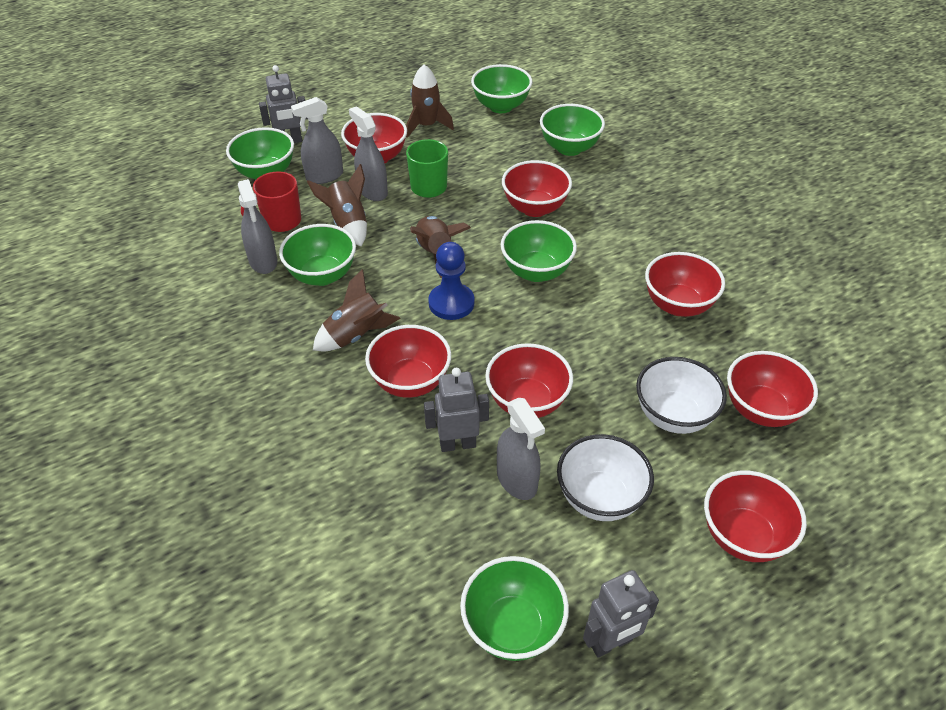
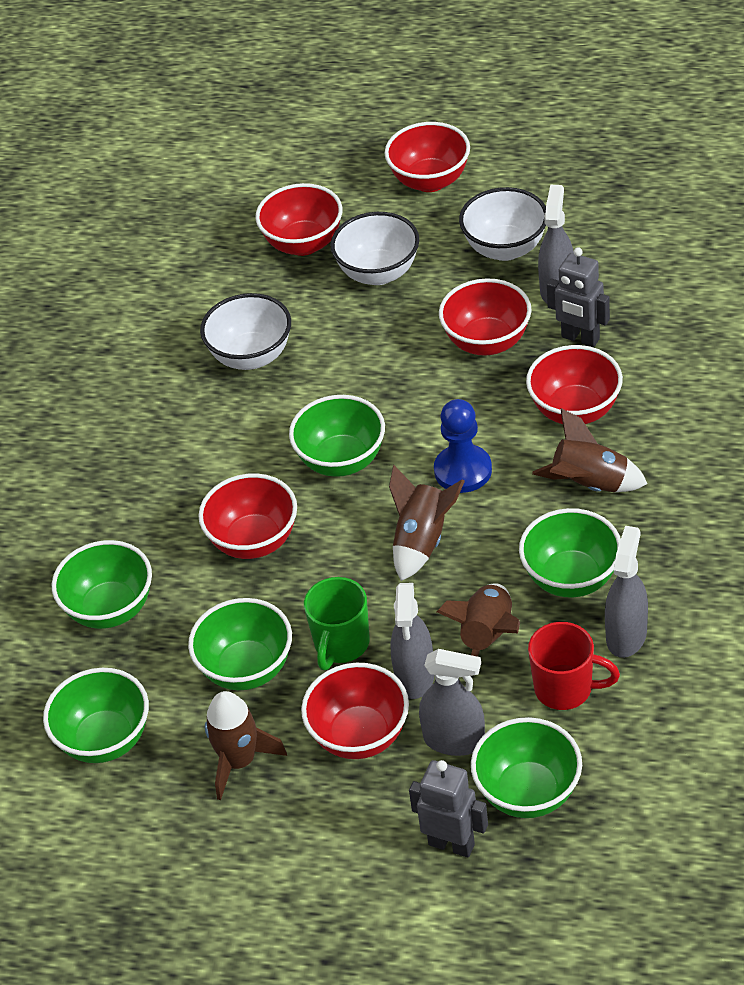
camera: 135 degrees left, 0 degrees up
(512, 627) = (649, 208): green bowl -> green bowl (247, 669)
(611, 643) = (590, 172): grey robot -> none
(678, 305) = (251, 356): red bowl -> white bowl

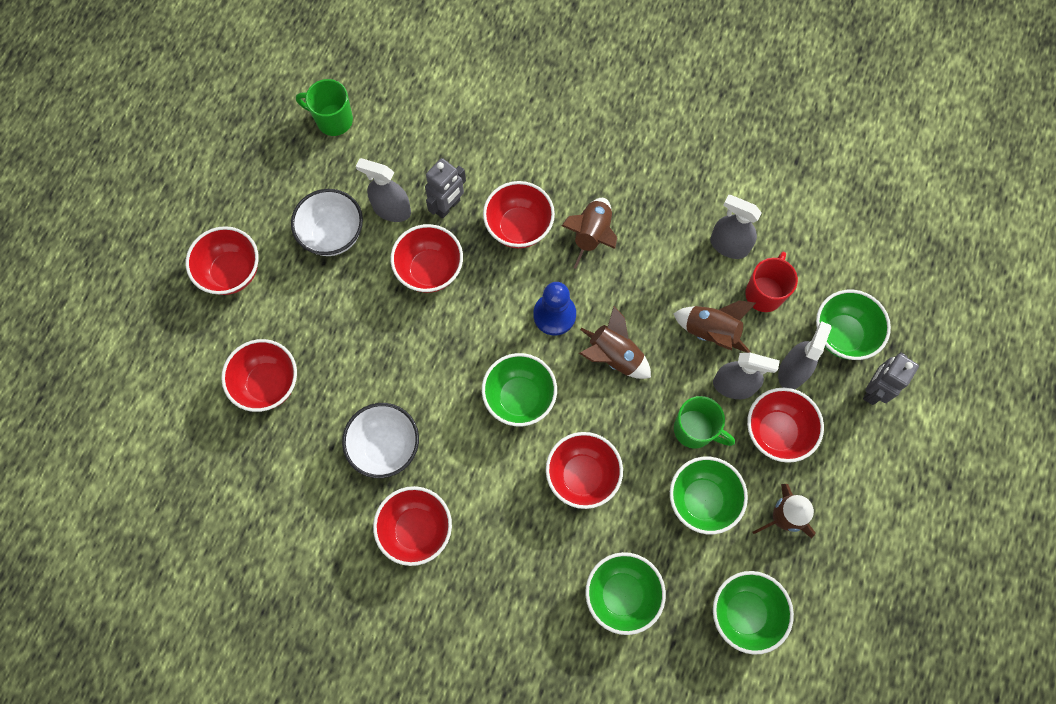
camera: 85 degrees left, 25 degrees up
(158, 405) = (416, 529): none -> red bowl
(378, 273) = (325, 332): white bowl -> none
(571, 578) = (672, 267): green bowl -> none
(660, 210) = (333, 120): none -> green mug

